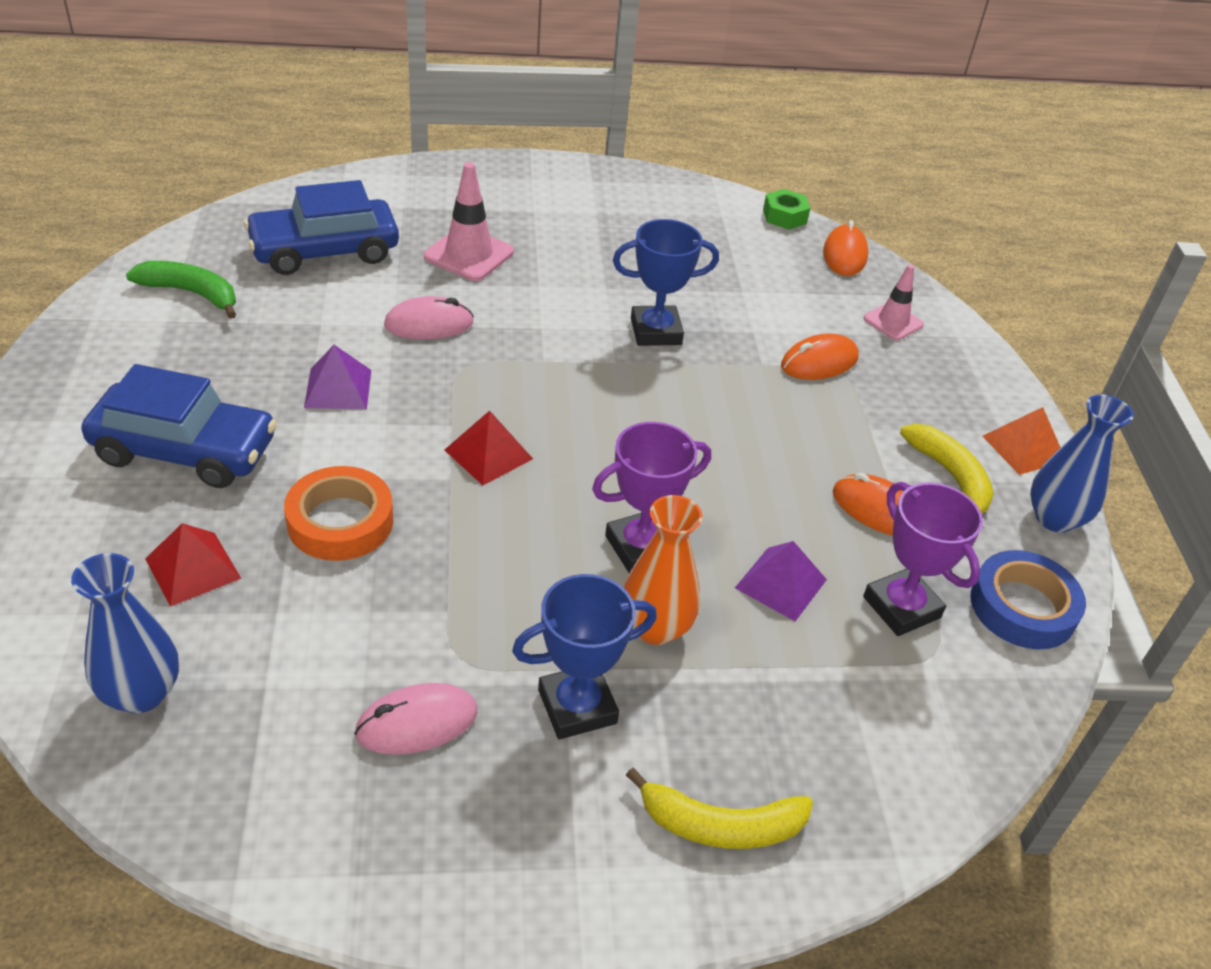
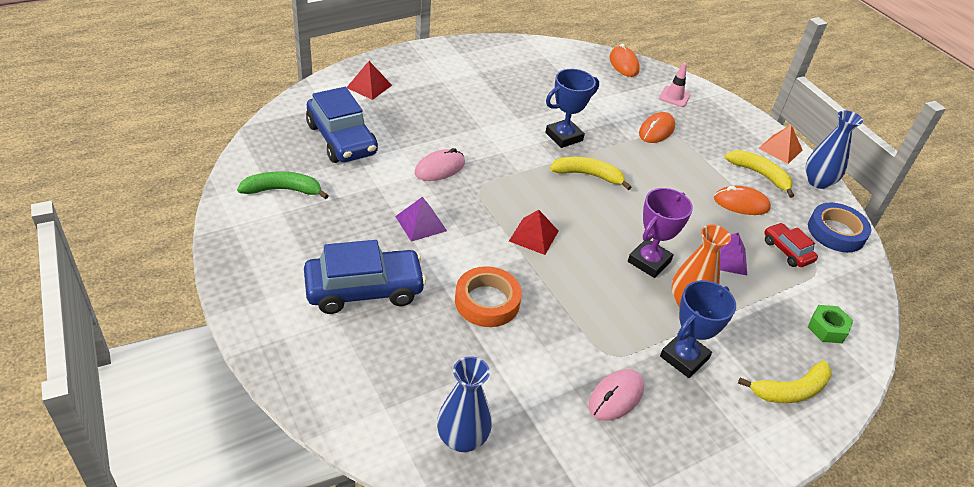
camera: 25 degrees left, 0 degrees up
(193, 568) = (429, 358): red pyramid -> red pyramid (369, 86)
(324, 251) = (341, 139): blue car -> blue car turned 75 degrees counterclockwise
(469, 254) = (427, 118): pink traffic cone -> none
(648, 395) = (588, 175): none -> yellow banana
(784, 216) = (577, 49): green nut -> green nut (827, 328)
(901, 607) = (787, 251): purple trophy -> red car

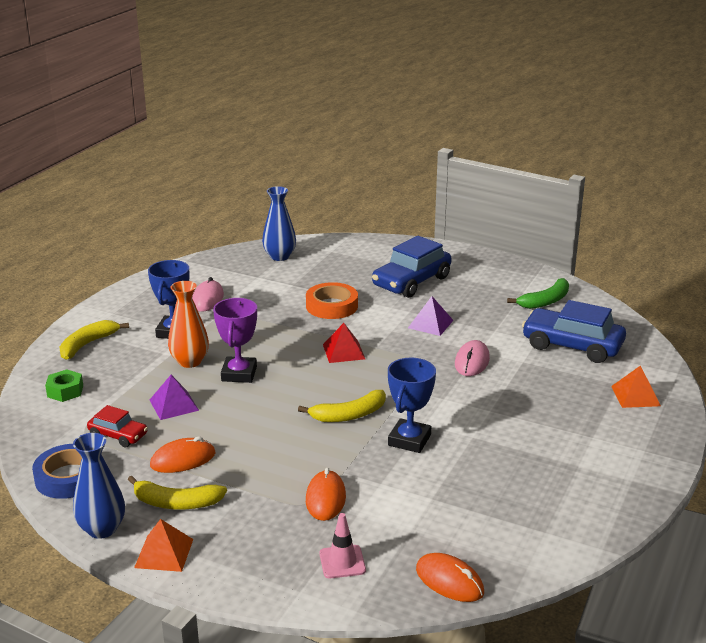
camera: 150 degrees right, 15 degrees down
(369, 86) = (635, 396): red pyramid -> orange pyramid

